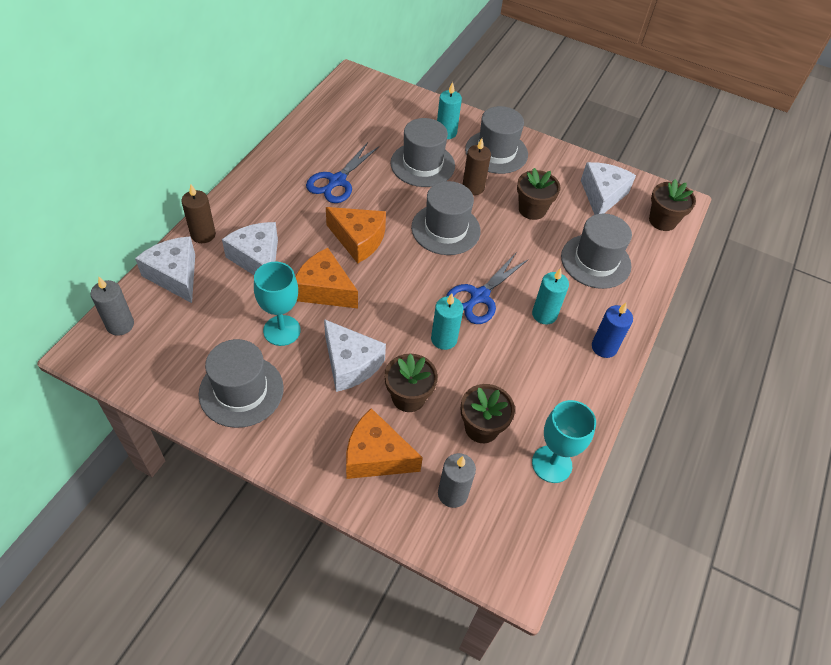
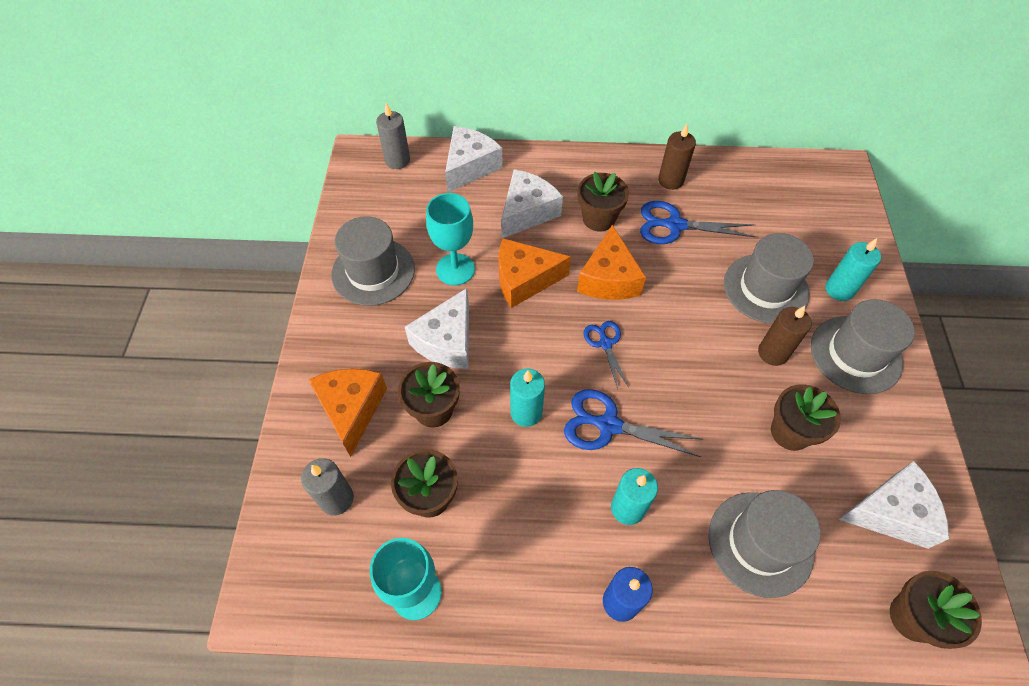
camera: 70 degrees right, 5 degrees up
(203, 234) = (528, 162): brown candle -> brown candle (670, 180)
(298, 219) = (598, 219): none -> brown flower pot
(324, 290) = (524, 280): orange cheese -> orange cheese turned 105 degrees counterclockwise
(413, 268) = (605, 344): none -> blue scissors
(445, 229) = (684, 351): grey hat -> none

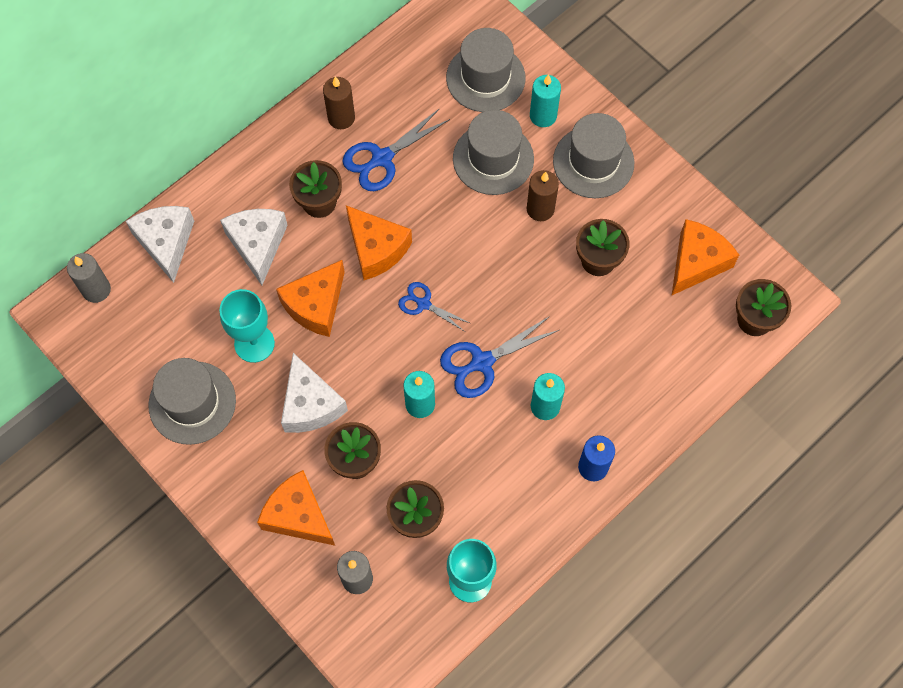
camera: 45 degrees left, 10 degrees up
(760, 543) = (640, 354): grey hat -> grey hat (485, 78)
(890, 512) = (696, 262): white cheese -> orange cheese

